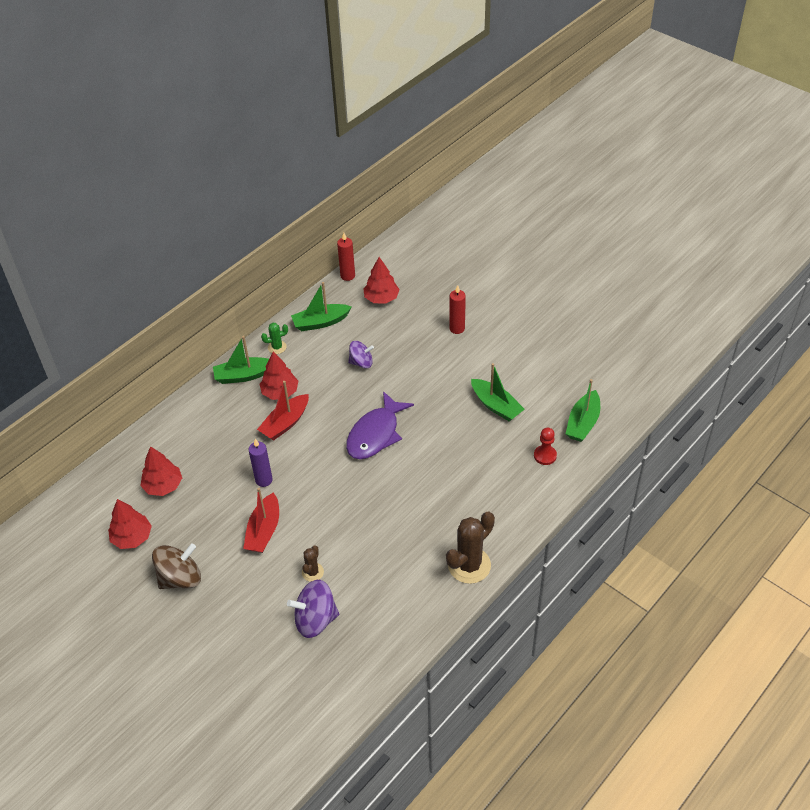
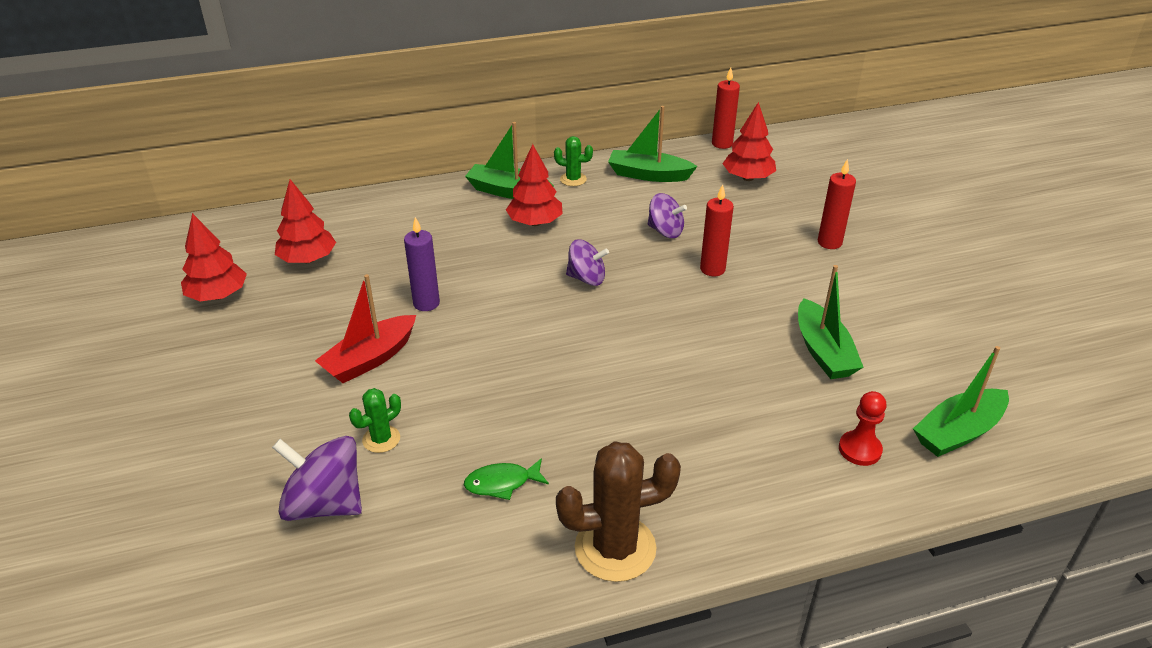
camera: 30 degrees right, 10 degrees down
(180, 578) = (219, 364): brown spinning top -> none
(285, 423) = (511, 255): red boat -> none
(312, 572) = (381, 439): brown cactus -> green cactus
(341, 418) = (586, 278): none -> purple spinning top
(375, 434) = (617, 314): purple fish -> none
(393, 562) = (502, 483): none -> green fish
(406, 378) = (712, 269): none -> red candle

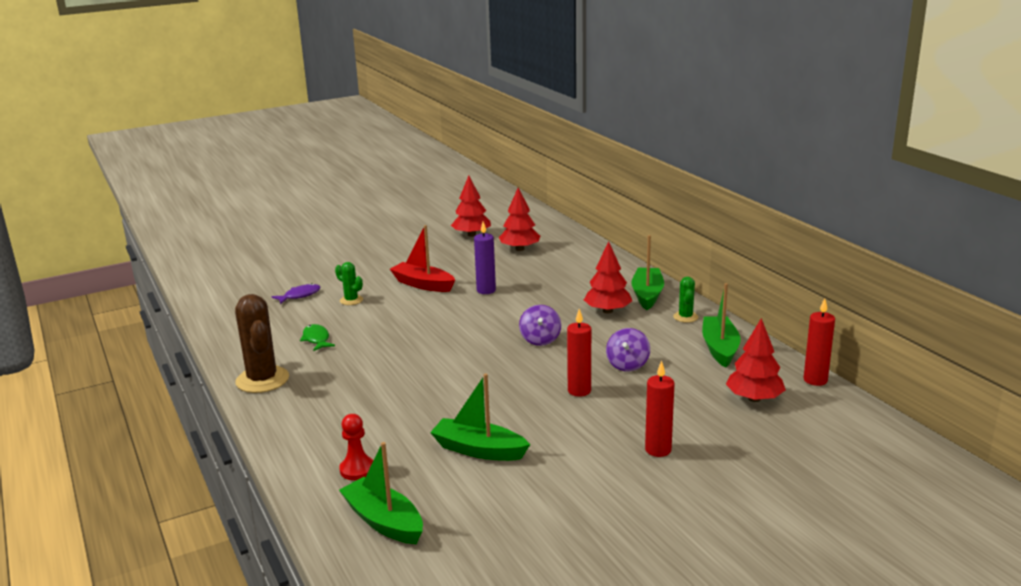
camera: 80 degrees right, 15 degrees down
(324, 504) = (300, 295): purple spinning top -> purple fish
(823, 351) = (479, 450): green boat -> green boat turned 45 degrees clockwise

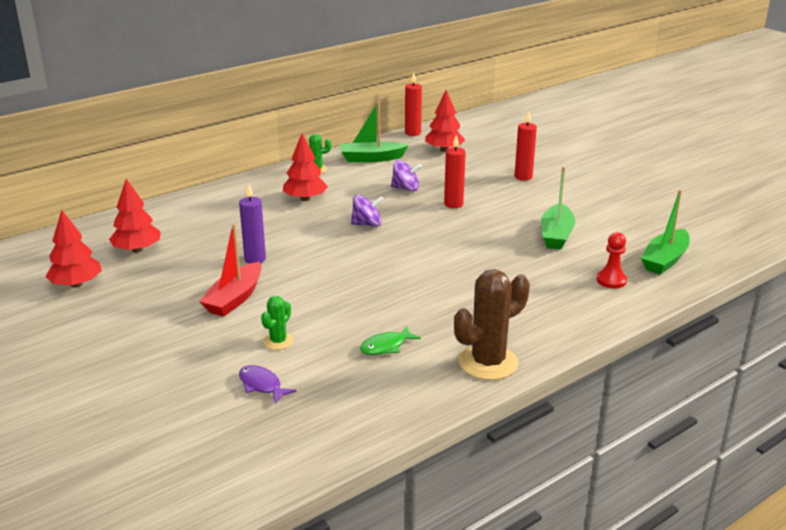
camera: 100 degrees left, 5 degrees up
(647, 295) = (271, 184): green boat -> none

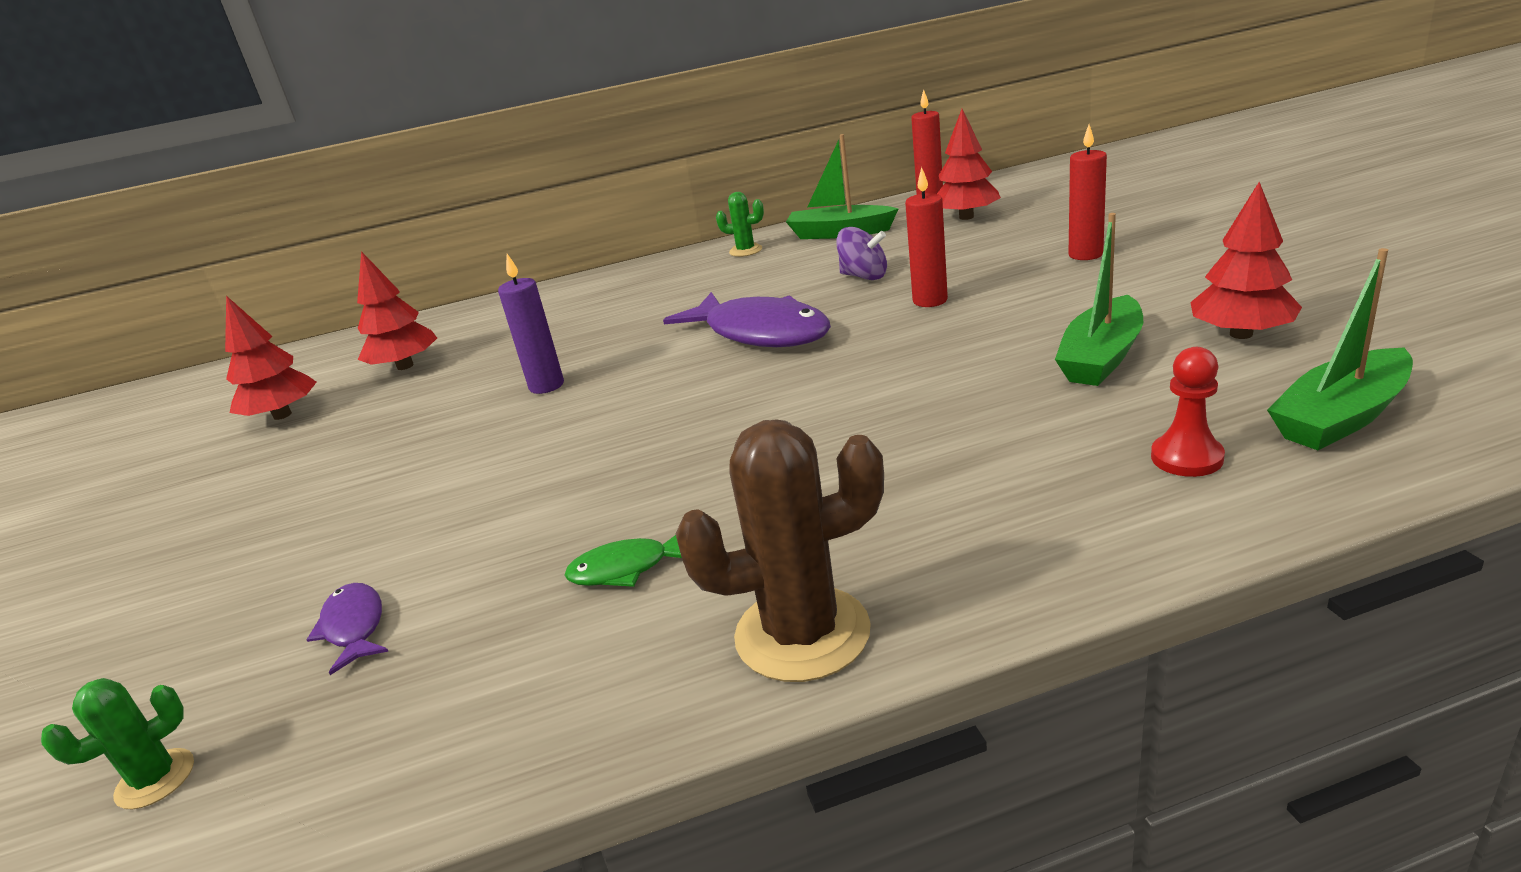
camera: 25 degrees right, 0 degrees up
(235, 298) = (461, 451): red boat -> none
(278, 341) = (456, 537): green cactus -> green cactus (155, 779)
(305, 199) = (696, 293): red tree -> red tree (1241, 334)
(367, 224) = (761, 333): purple spinning top -> purple fish

